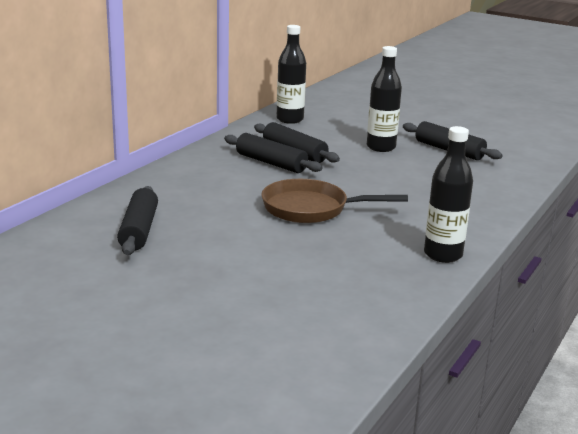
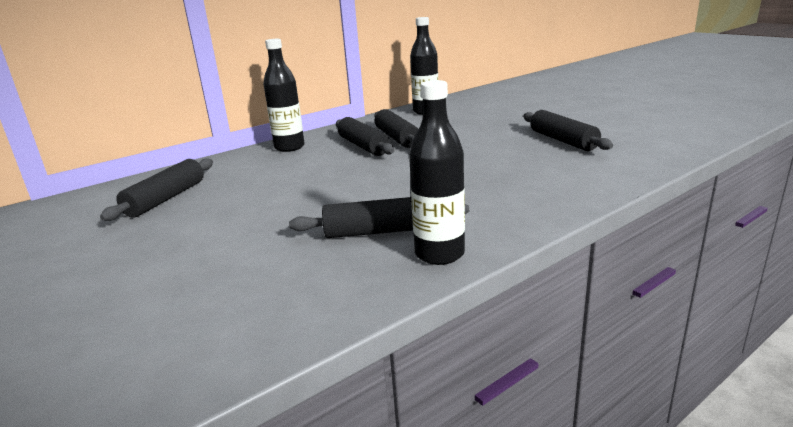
camera: 25 degrees right, 0 degrees up
(311, 209) = (348, 190): brown pan -> none
(380, 242) = (380, 231): none -> black rolling pin
(381, 147) = (489, 136): black bottle -> black bottle (289, 147)

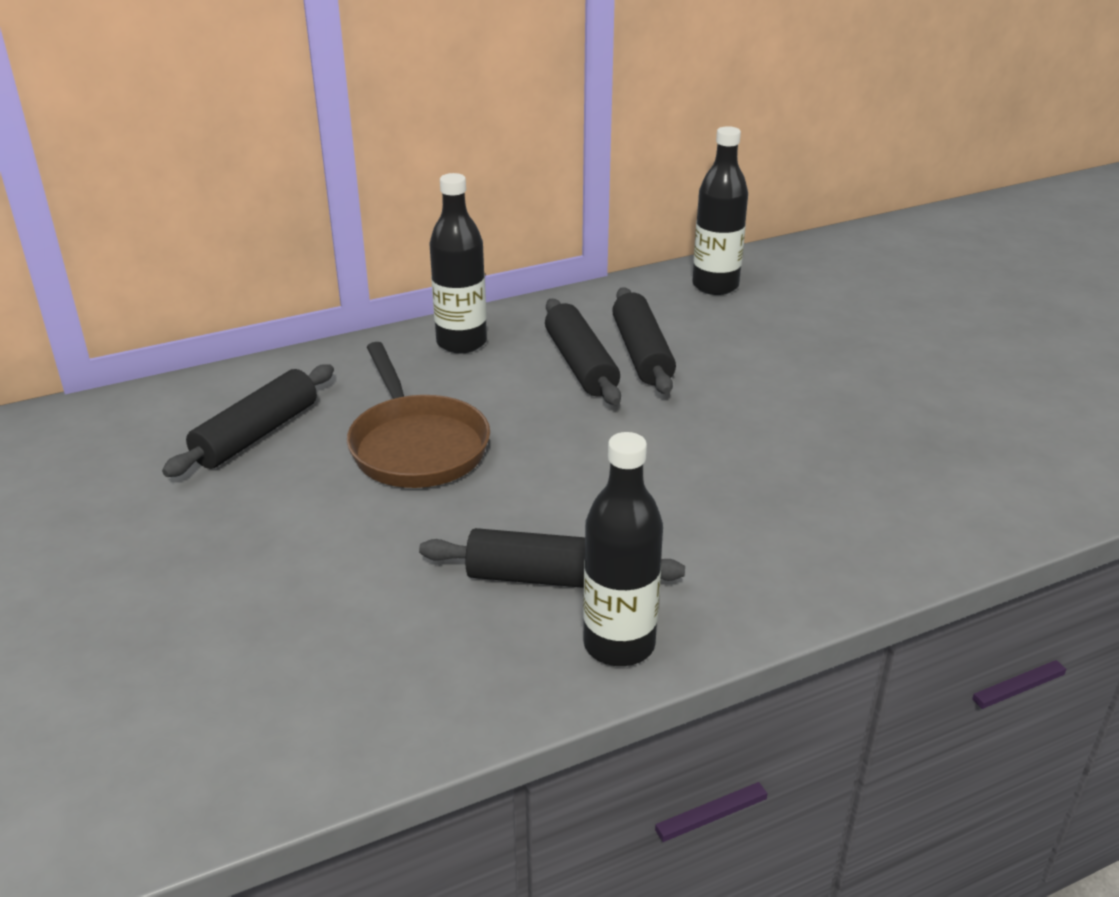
camera: 10 degrees right, 10 degrees up
(273, 189) = (416, 446): none -> brown pan
(563, 140) = (916, 421): black rolling pin -> none

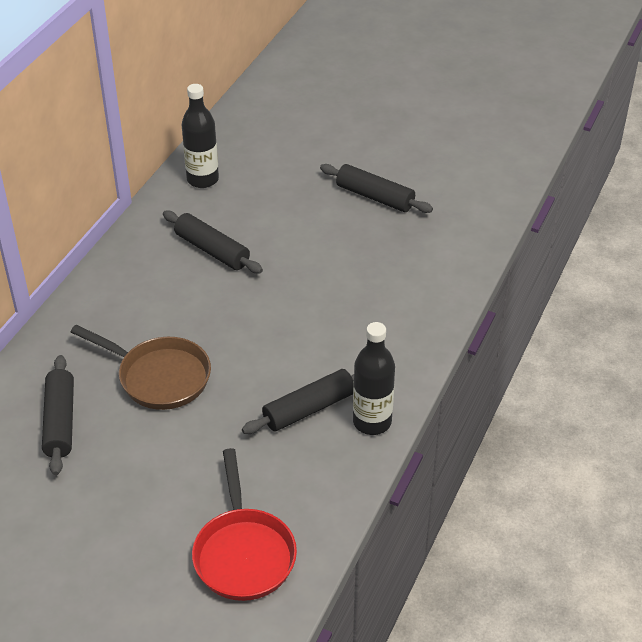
camera: 40 degrees left, 10 degrees up
(244, 703) = (243, 553): none -> red pan
(461, 342) = (102, 296): black bottle -> none
(581, 364) = (187, 276): black rolling pin -> black rolling pin (375, 197)

